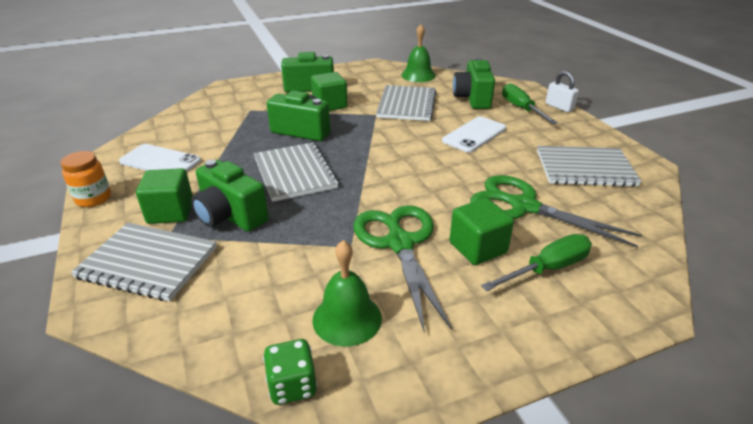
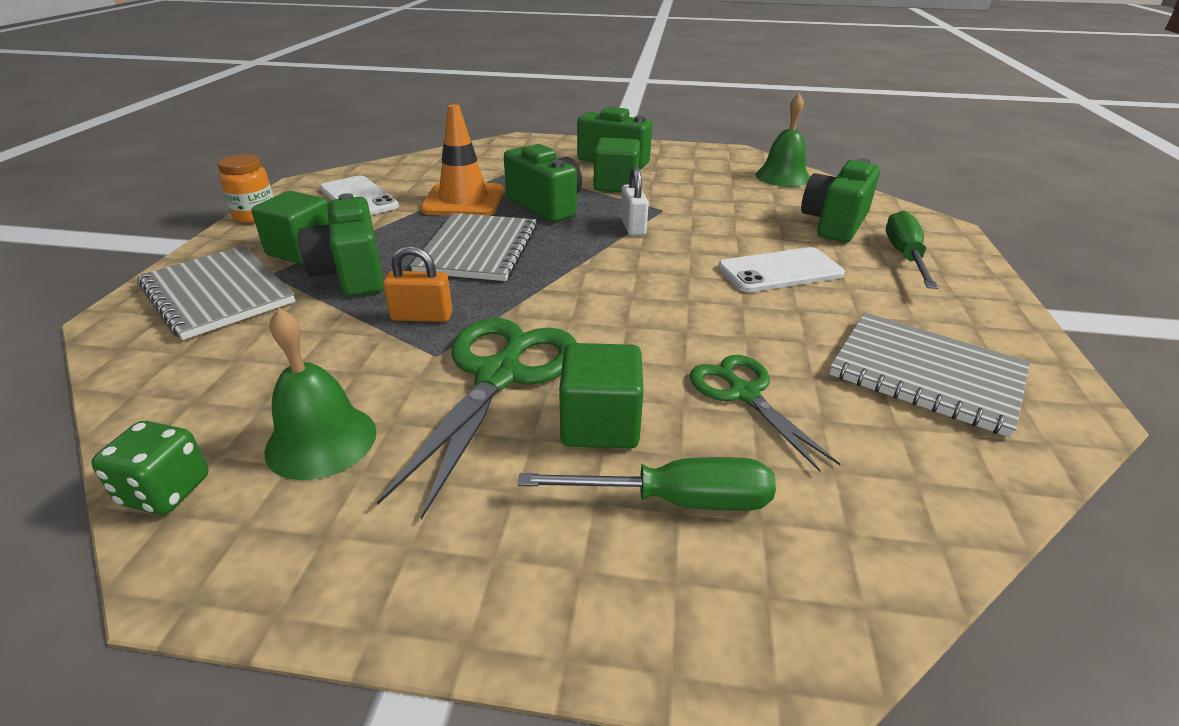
camera: 30 degrees right, 0 degrees up
(242, 142) = (464, 200): none -> orange traffic cone
(313, 227) = (422, 316): none -> orange padlock
(406, 105) = (721, 208): grey notebook -> none
(524, 206) = (744, 394): green scissors -> green scissors, size x0.61
(559, 107) = (981, 270): white padlock -> white padlock (633, 227)

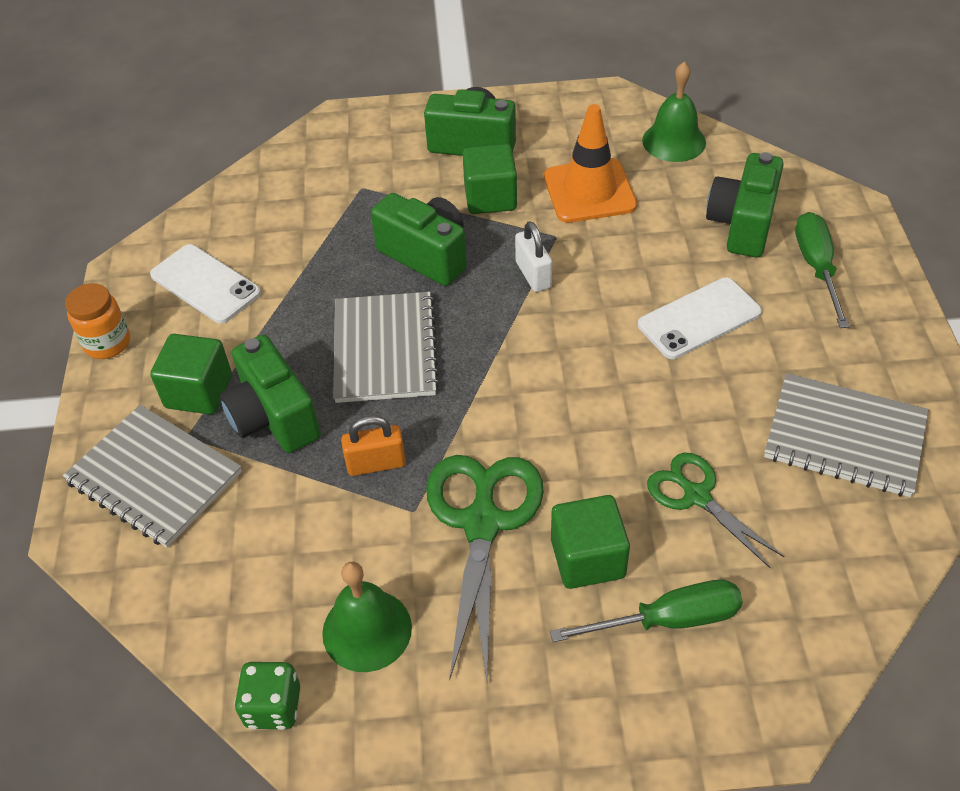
camera: 10 degrees left, 15 degrees up
(464, 200) = (329, 264): orange traffic cone -> orange traffic cone (589, 191)

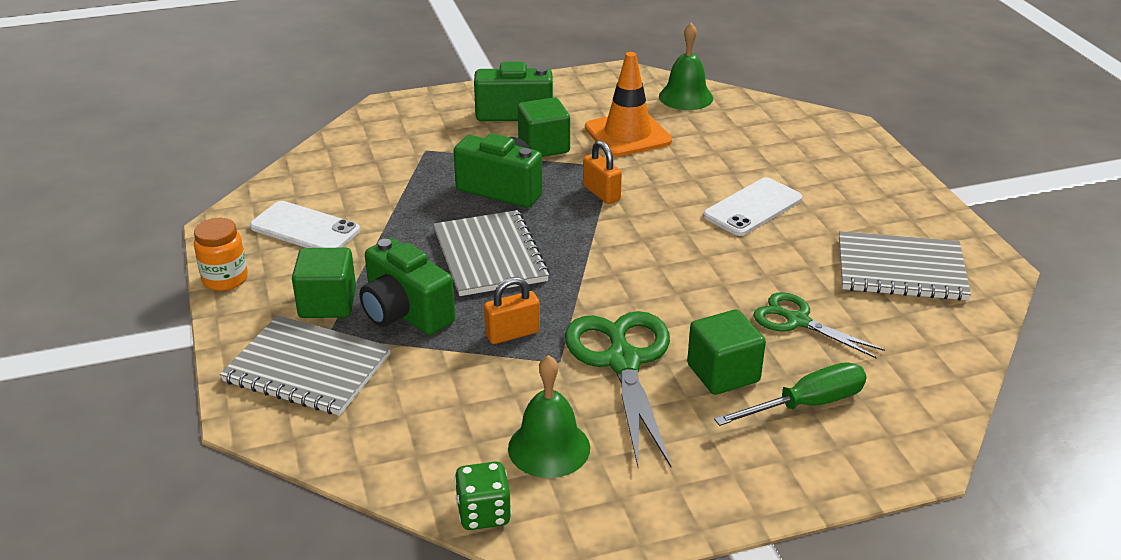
camera: 15 degrees left, 15 degrees down
(533, 275) = (601, 193): white padlock -> orange padlock
(742, 224) = (763, 144): green camera -> none
(816, 268) = (834, 166): green screwdriver -> none

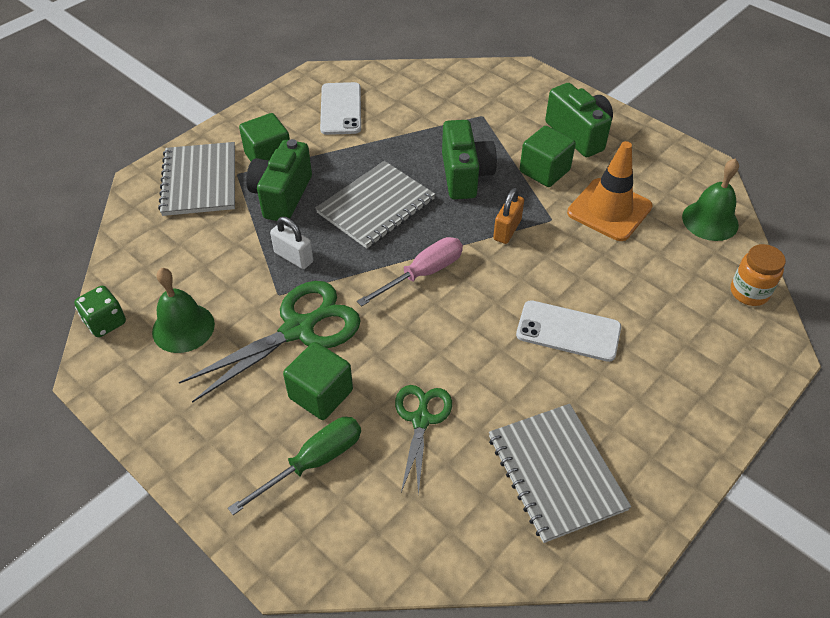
camera: 60 degrees right, 15 degrees up
(225, 279) = (263, 104): orange jar -> orange jar (749, 292)
(512, 333) = (293, 257): orange padlock -> white padlock
(614, 259) = (422, 274): none -> pink screwdriver
(806, 404) = (313, 462): green screwdriver -> green screwdriver turned 75 degrees counterclockwise

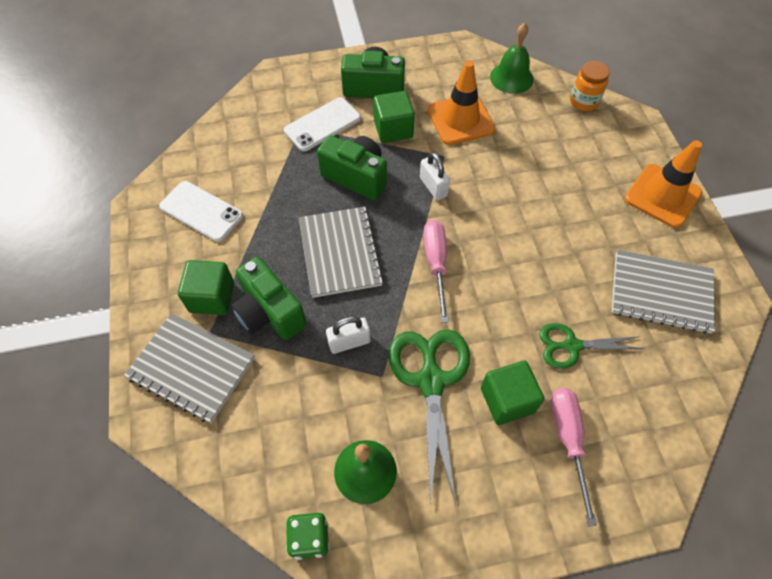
camera: 55 degrees left, 10 degrees up
(313, 462) = (568, 440): green screwdriver -> pink screwdriver
(421, 420) = (572, 346): green scissors -> green scissors turned 45 degrees counterclockwise
(507, 230) = (433, 187): orange padlock -> white padlock
(568, 331) = (551, 212): white phone -> white phone (322, 124)
(693, 421) = (662, 196): none -> orange traffic cone

